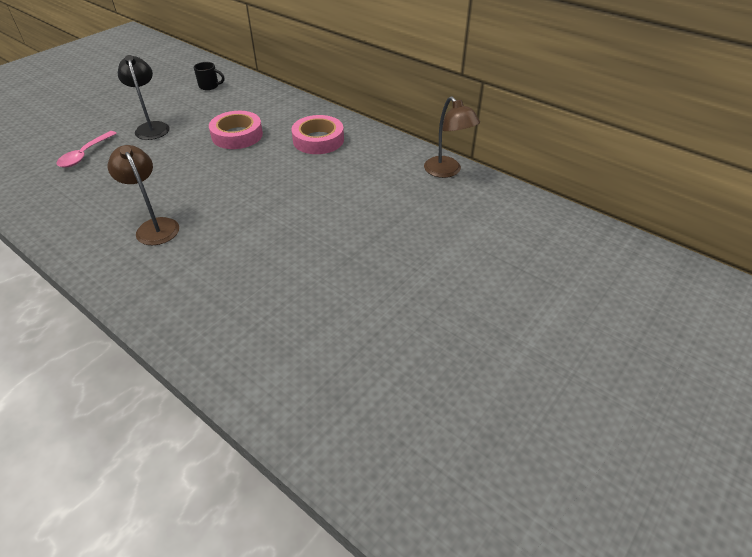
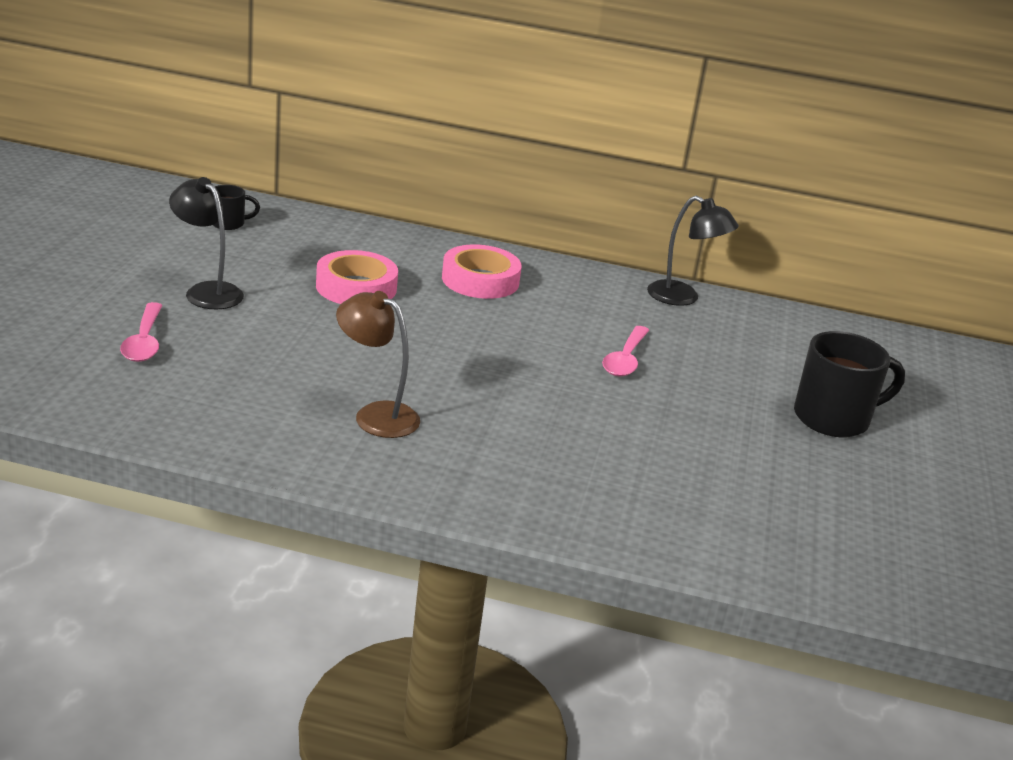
camera: 30 degrees left, 15 degrees down
(358, 213) = (625, 359): none -> pink spoon
(447, 171) = (683, 298): brown lamp -> black lamp
(474, 293) = (834, 418): none -> black mug

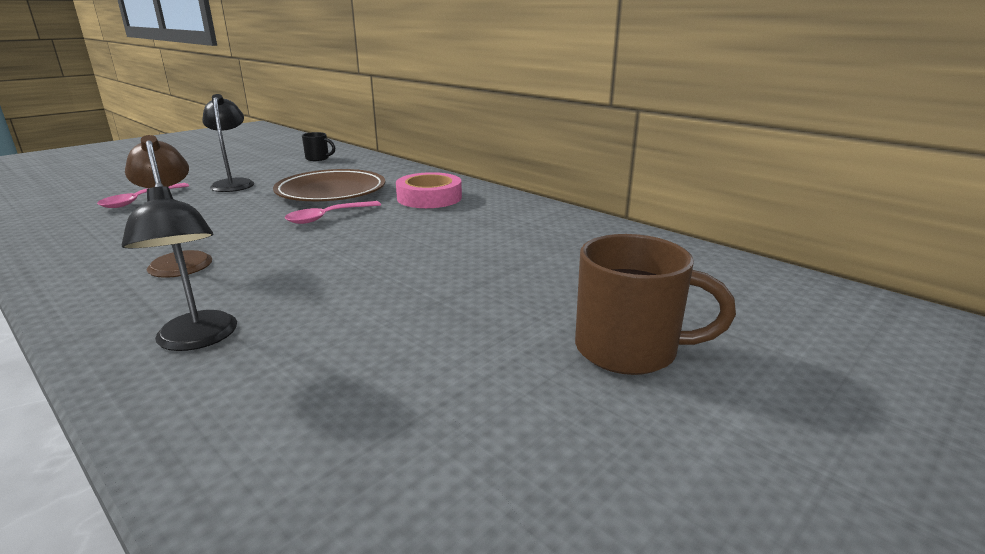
camera: 35 degrees right, 5 degrees down
(356, 287) = (331, 191): pink tape -> brown plate
(625, 359) = (462, 259): pink spoon -> pink spoon (328, 217)
(683, 298) = (592, 227): black lamp -> black lamp (198, 339)
(834, 418) = (630, 350): black mug -> brown mug

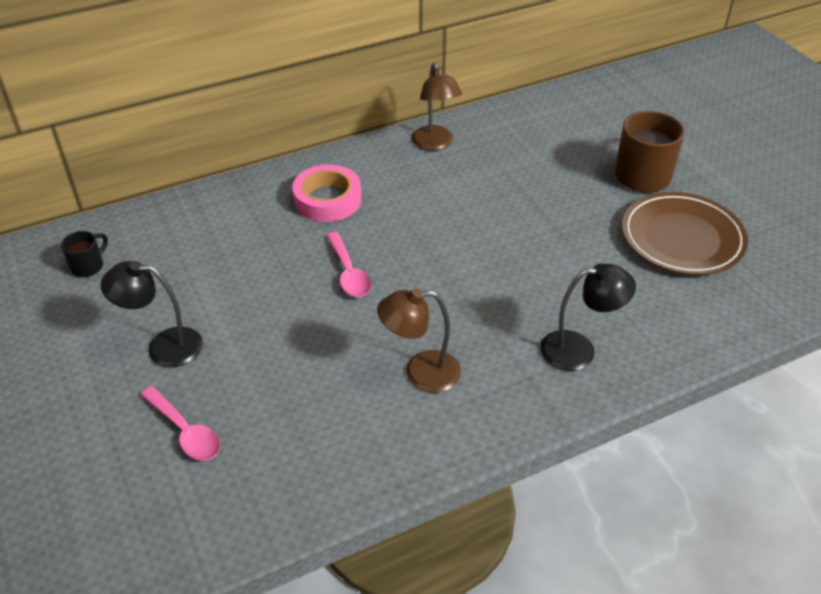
camera: 70 degrees left, 20 degrees up
(331, 191) = (259, 264): brown plate -> brown plate (682, 238)
(555, 221) = (435, 144): none -> brown lamp

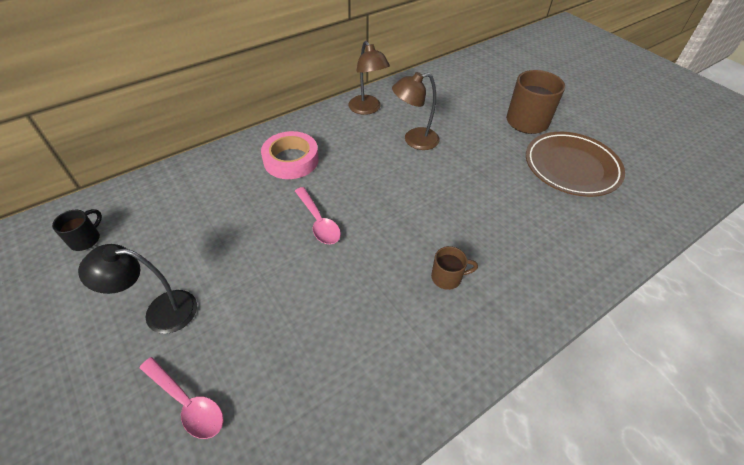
camera: 10 degrees left, 5 degrees up
(420, 373) = (398, 310): brown lamp -> brown lamp (414, 140)
(486, 346) = (447, 277): none -> brown mug
(579, 349) = (524, 271): black lamp -> none

